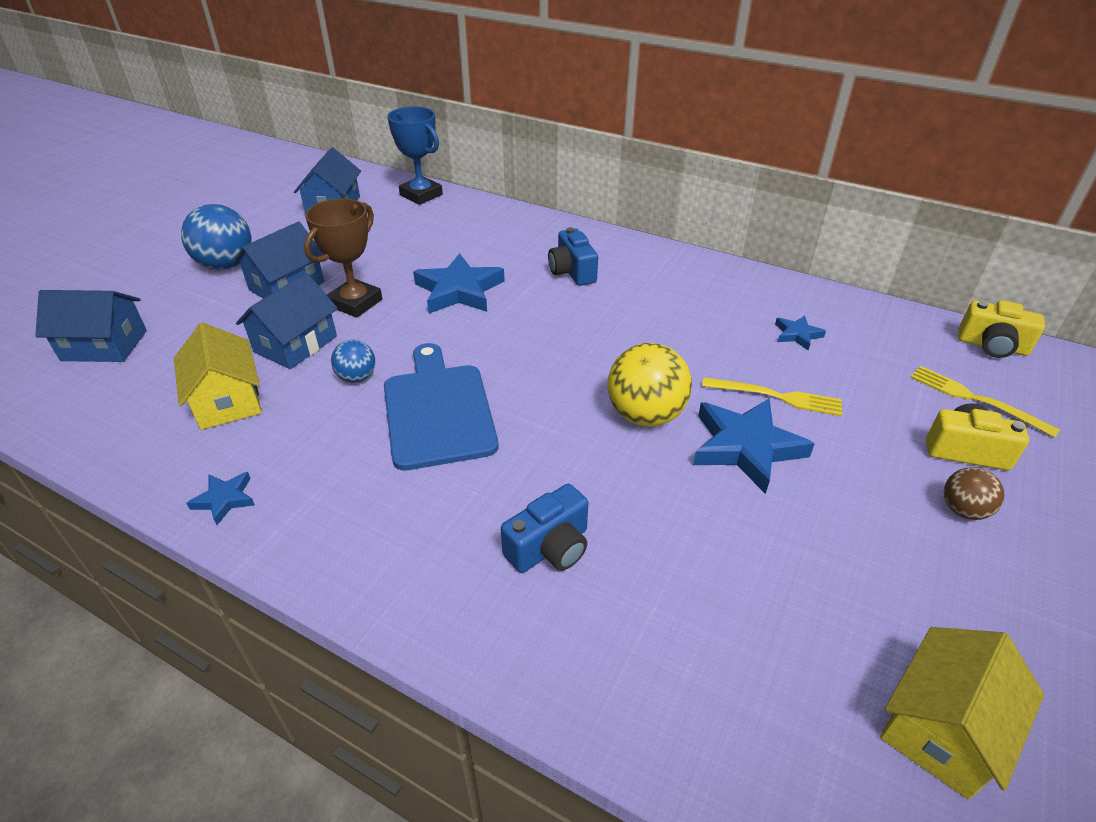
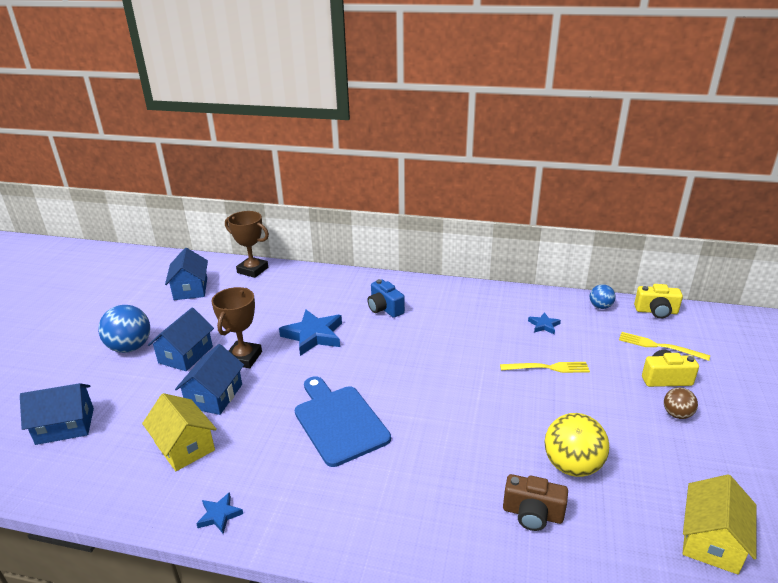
camera: 15 degrees left, 10 degrees down
(357, 377) = (271, 410): blue ball -> blue ball (600, 306)
(421, 195) = (252, 270): blue trophy -> brown trophy
(550, 548) = (453, 494): blue camera -> none
(645, 415) = (474, 396): yellow ball -> yellow ball (572, 466)
(657, 607) = (532, 514): none -> brown camera
(746, 447) = (543, 403): blue star -> none

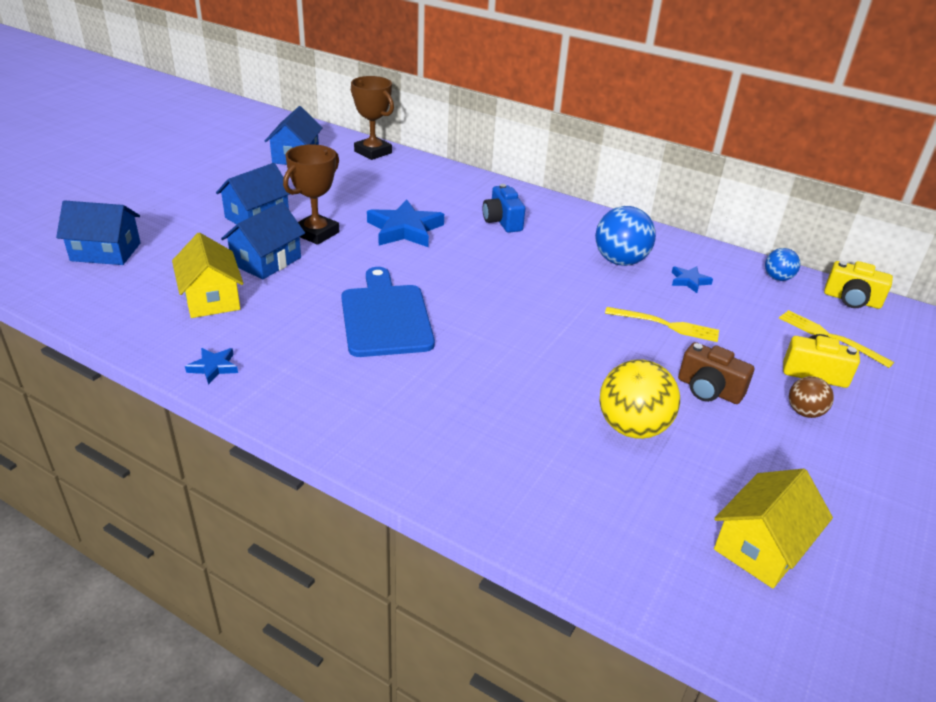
camera: 15 degrees right, 5 degrees up
(130, 347) = (204, 197): blue ball -> blue ball (620, 261)
(532, 514) = (554, 459): brown camera -> brown camera (708, 390)

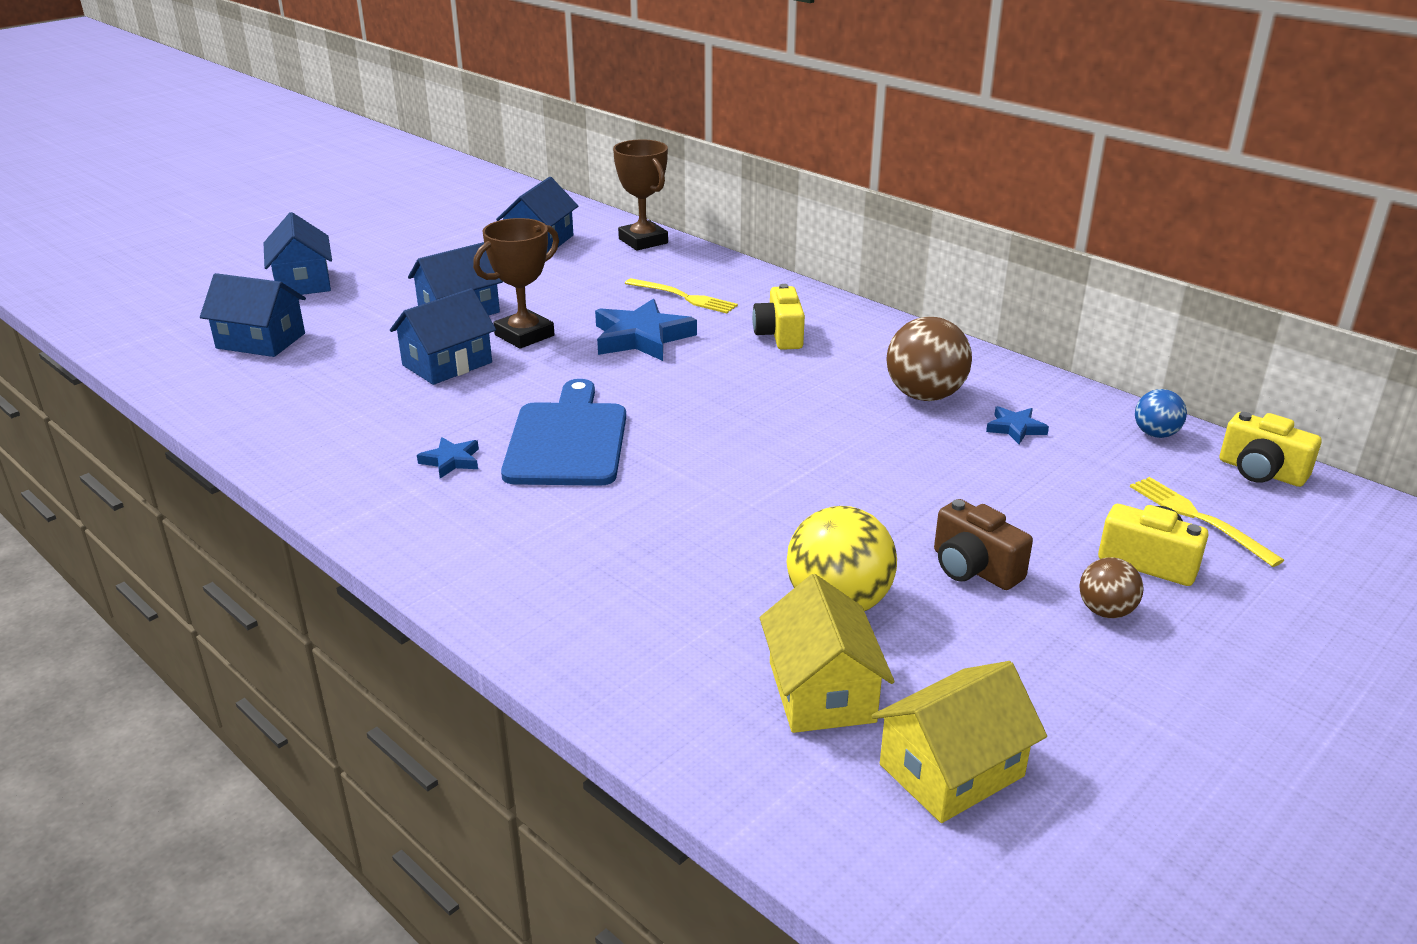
camera: 15 degrees right, 5 degrees down
(120, 199) = (303, 282): none -> blue house
(211, 298) = (361, 402): yellow house -> yellow house (822, 691)
(214, 367) = (329, 480): blue star -> blue star (451, 461)
(502, 221) = (779, 335): blue camera -> yellow camera
(620, 261) = (924, 395): blue ball -> brown ball
(666, 325) = (951, 481): yellow fork -> yellow fork (684, 297)

